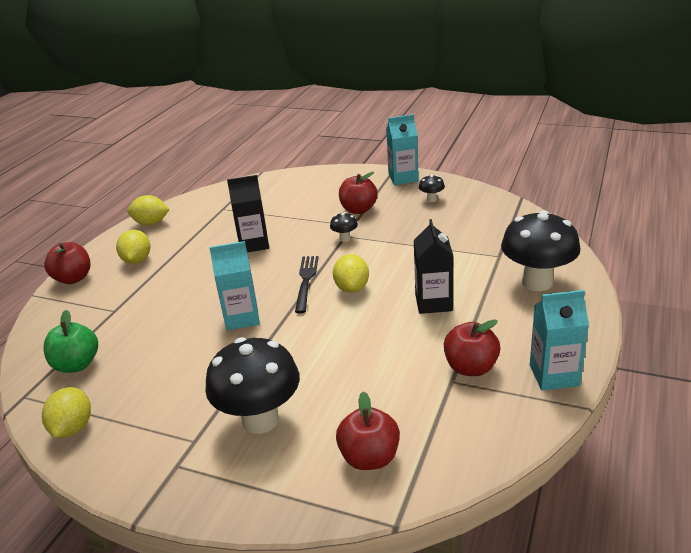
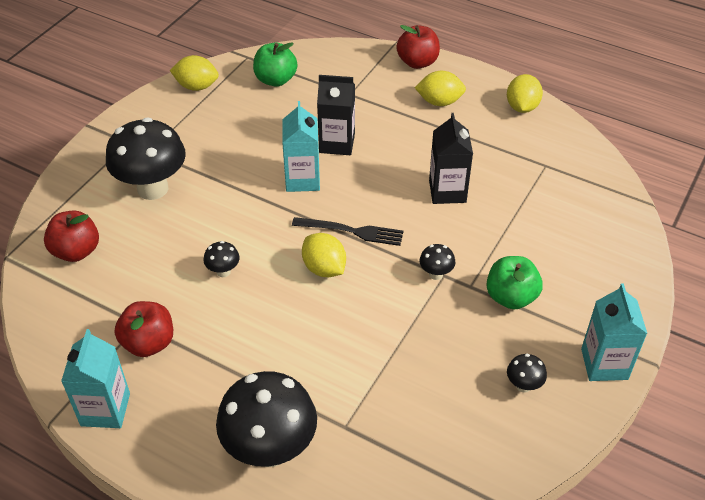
camera: 95 degrees right, 15 degrees up
(352, 288) = (324, 268): yellow lemon -> yellow lemon turned 45 degrees clockwise
(358, 210) = (511, 297): red apple -> green apple
(370, 341) = (223, 271): none -> black mushroom
(433, 302) = (268, 335): black carton -> black carton (337, 143)

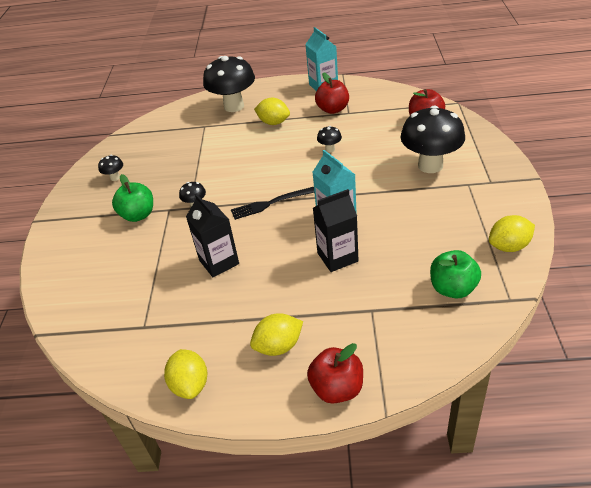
camera: 155 degrees right, 5 degrees down
(324, 268) = (270, 177): yellow lemon -> yellow lemon (273, 122)
(604, 364) = (67, 207): turquoise carton -> none

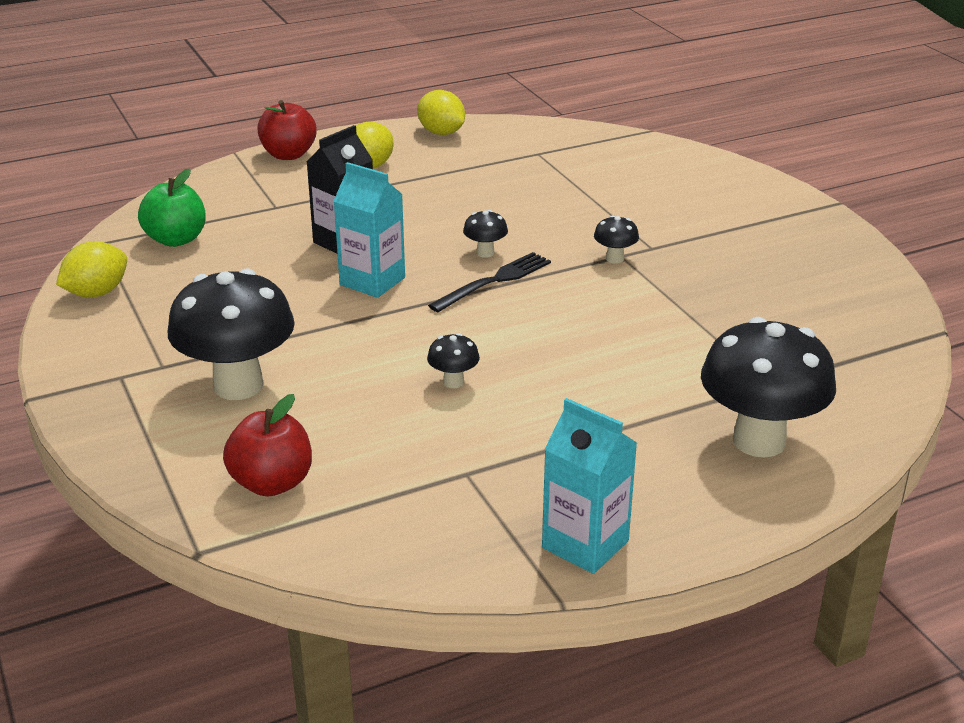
camera: 150 degrees right, 10 degrees down
(115, 178) = (807, 269): black mushroom -> black mushroom (485, 253)
(138, 215) = (690, 234): green apple -> none
(219, 262) = (506, 211): black carton -> none
(273, 122) = (621, 417): yellow lemon -> none
(333, 109) = (509, 475): red apple -> none

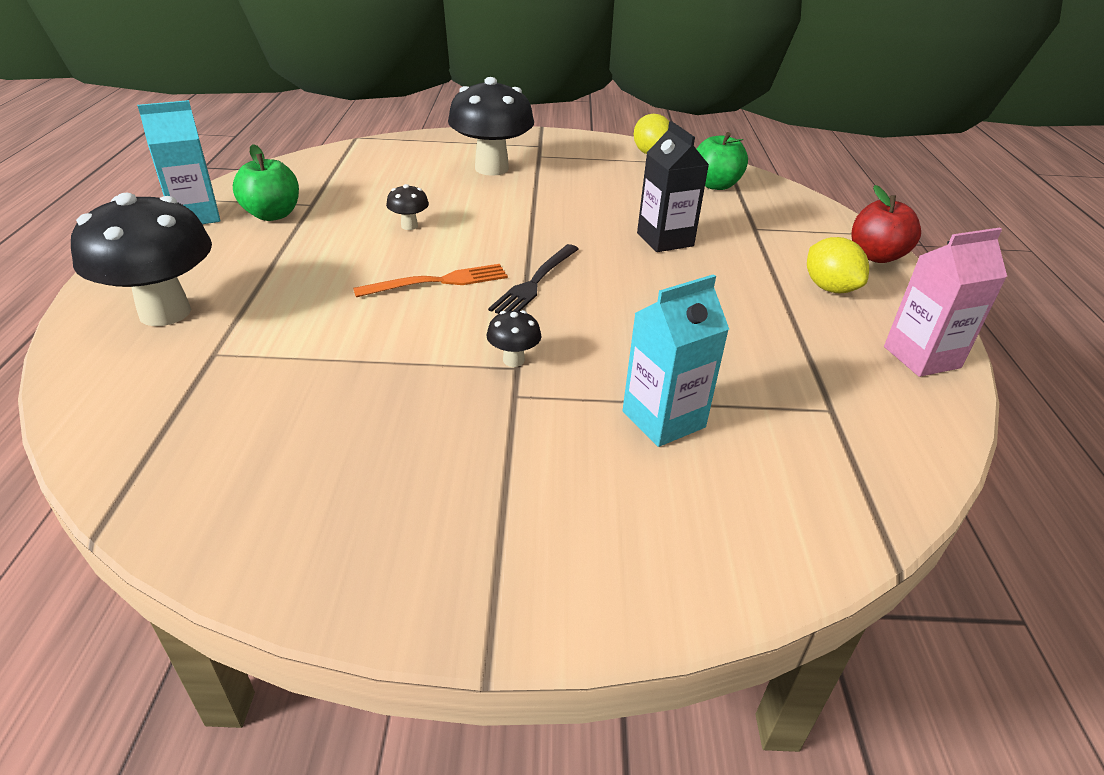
camera: 115 degrees right, 5 degrees up
(272, 483) = (384, 159): red apple -> none
(372, 281) = (584, 234): turquoise carton -> turquoise carton (663, 419)
(441, 133) = (921, 357): yellow lemon -> pink carton
(485, 253) = (590, 294): black mushroom -> none
(495, 280) = (534, 283): black fork -> black fork turned 45 degrees clockwise
(521, 486) = (272, 215): none -> green apple
(543, 324) = (439, 281): none -> orange fork

